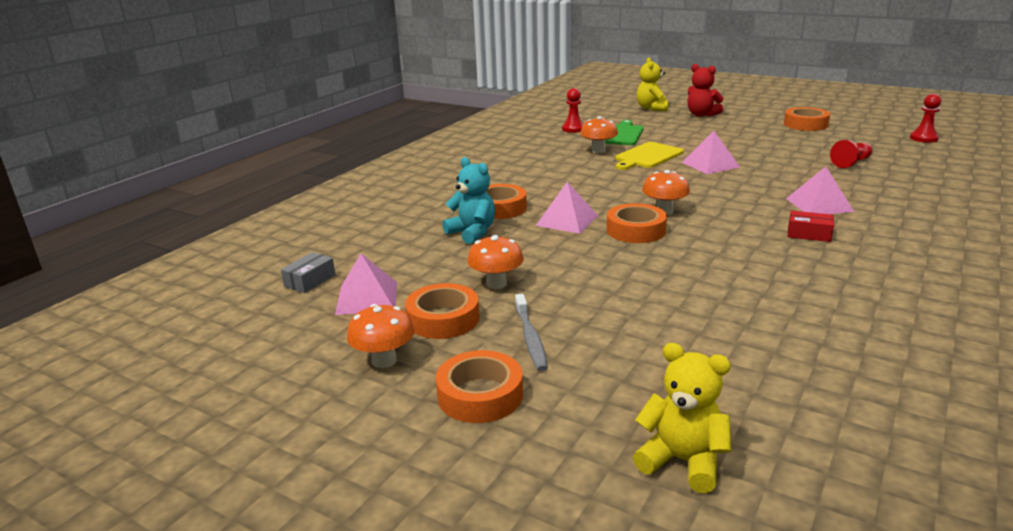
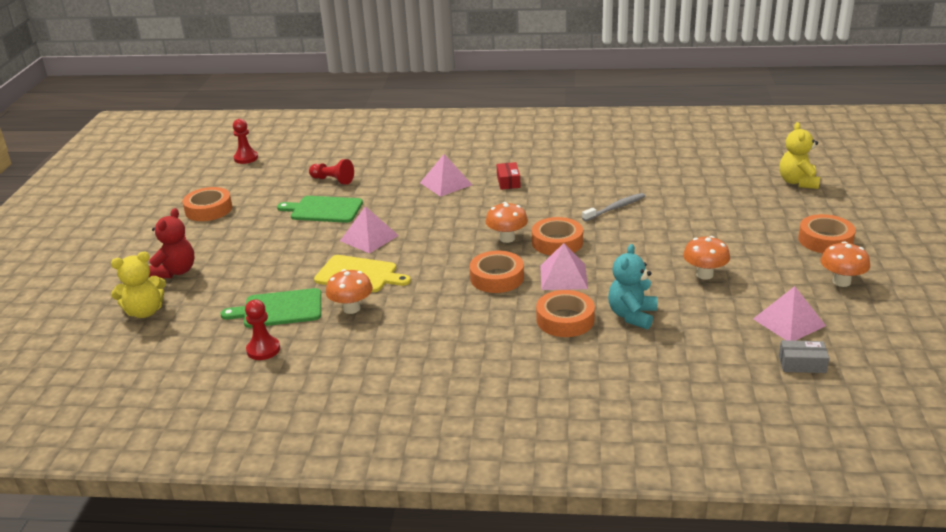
camera: 115 degrees left, 5 degrees up
(443, 319) = (773, 279): orange tape -> orange tape (497, 278)
(530, 338) = (754, 242): grey toothbrush -> grey toothbrush (615, 208)
(781, 155) = (323, 209): none -> green cutting board

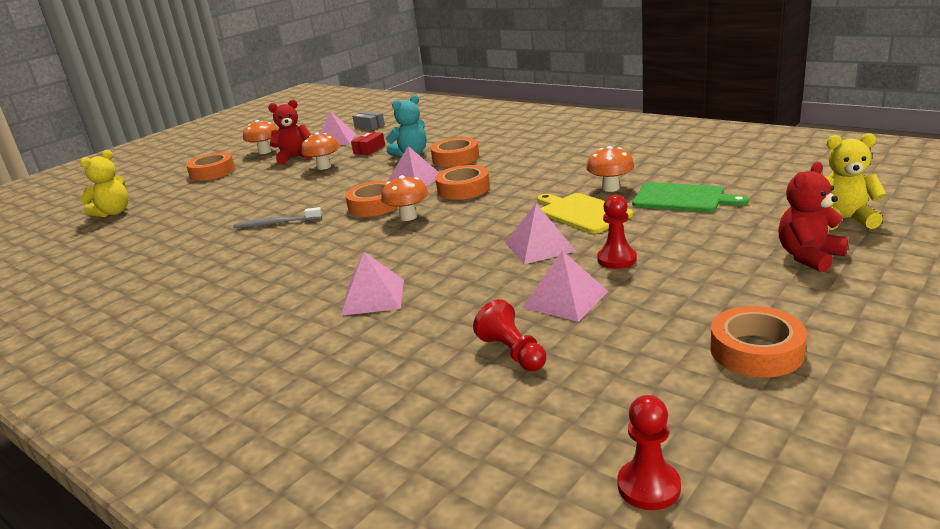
camera: 145 degrees left, 5 degrees down
(263, 350) = (708, 173): red pawn -> red pawn (617, 259)
(323, 209) = (565, 299): green cutting board -> pink pyramid
(508, 182) = (306, 279): red box -> red box (369, 149)
(776, 281) = (295, 157): none -> red teddy bear

